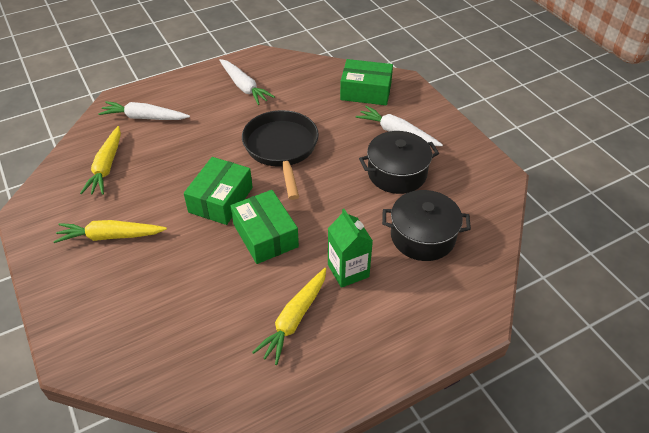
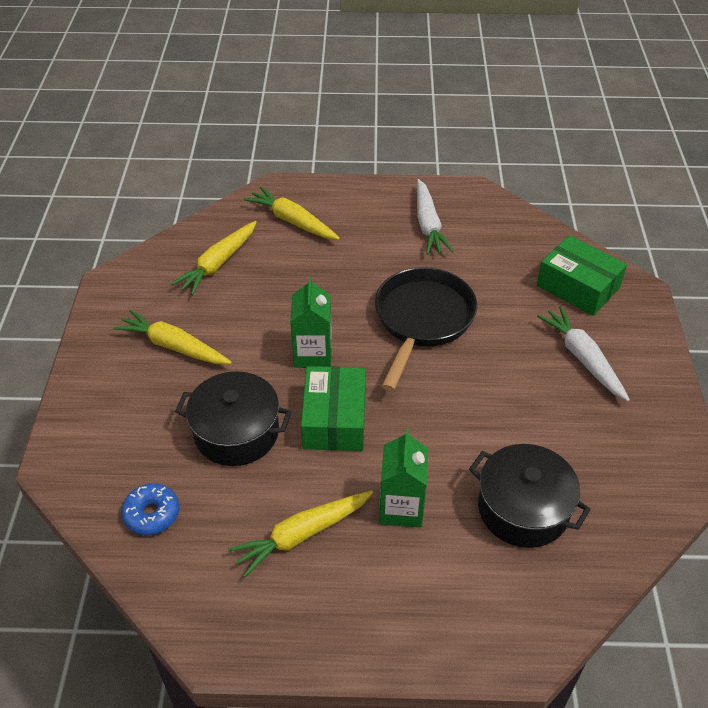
camera: 30 degrees right, 0 degrees up
(144, 117) = (292, 221): white carrot -> yellow carrot
(174, 358) = (152, 514): none -> blue donut
(220, 199) = (313, 354): green box -> green carton
(397, 173) = (545, 412): black pot -> black pot (236, 432)

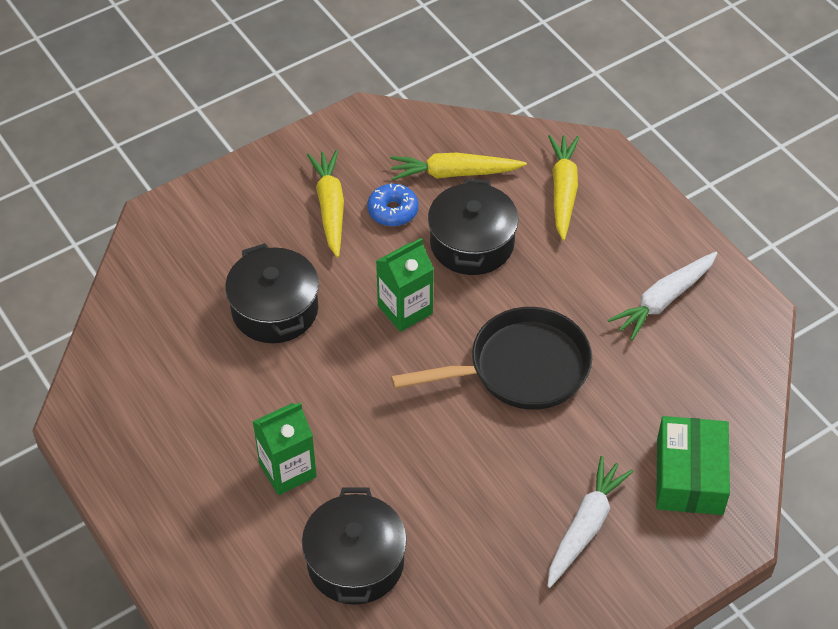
camera: 55 degrees right, 5 degrees up
(152, 514) = (155, 307): blue donut -> blue donut (393, 211)
(290, 288) = (472, 243): none -> black pot
(302, 535) = (209, 416): yellow carrot -> none
(334, 419) = (343, 369): green box -> none

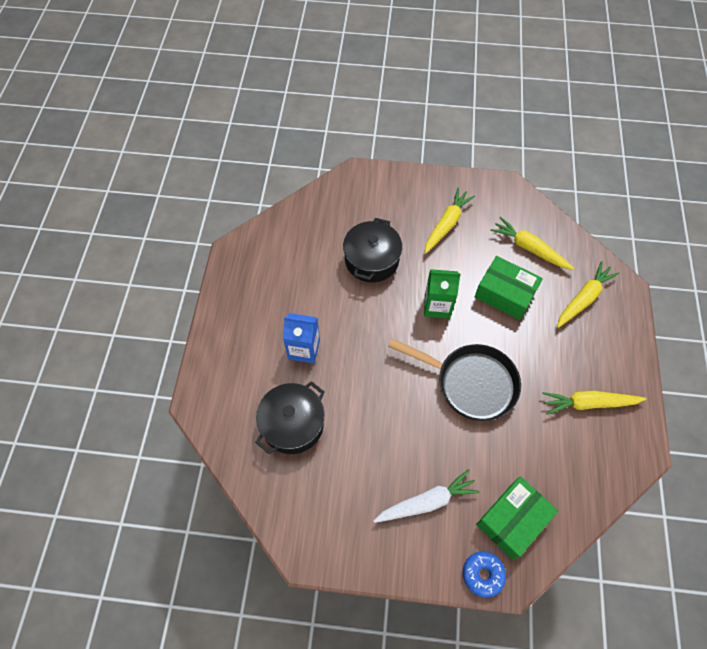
camera: 40 degrees right, 10 degrees up
(287, 470) = (304, 349): green carton -> blue carton
(393, 211) = (478, 247): blue donut -> blue donut (482, 574)
(472, 243) = (505, 294): black pot -> green box
(663, 300) = (588, 403): white carrot -> yellow carrot

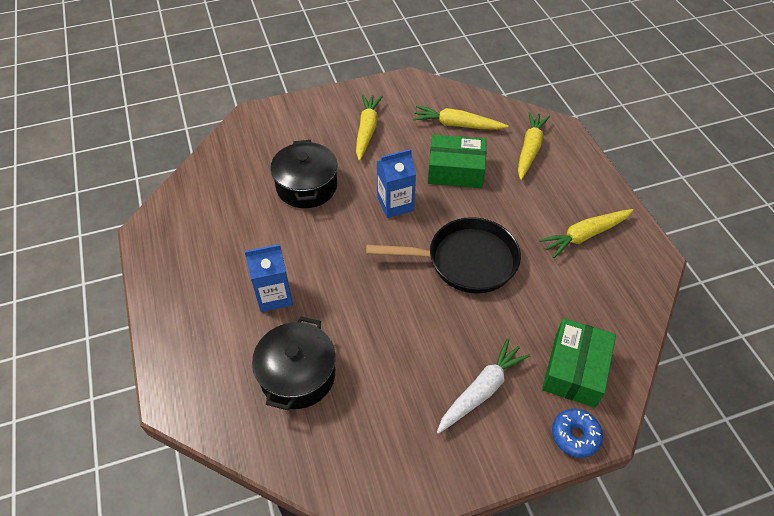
camera: 25 degrees left, 10 degrees down
(437, 306) = (395, 204): green carton -> blue carton

